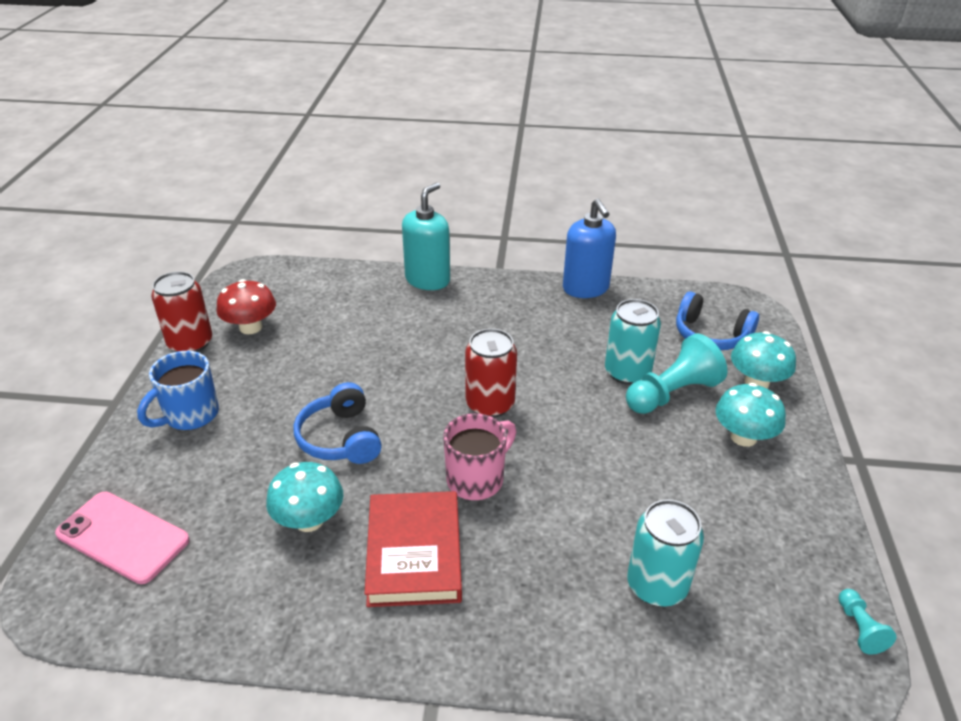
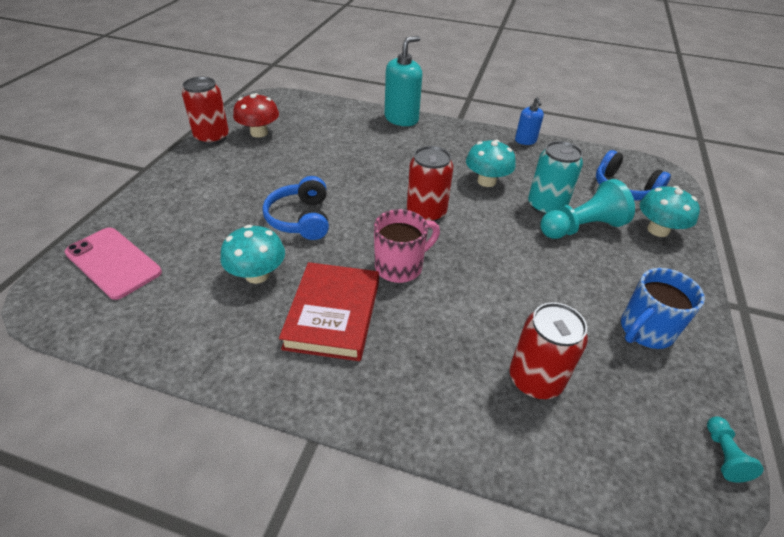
camera: 10 degrees right, 5 degrees up
(190, 415) = (194, 185): blue mug -> blue mug (644, 331)
(586, 288) = (525, 141): blue soap dispenser -> blue soap dispenser, size x0.57
(656, 585) = (535, 379): turquoise can -> red can
(743, 437) = (638, 271): turquoise mushroom -> turquoise mushroom (486, 181)

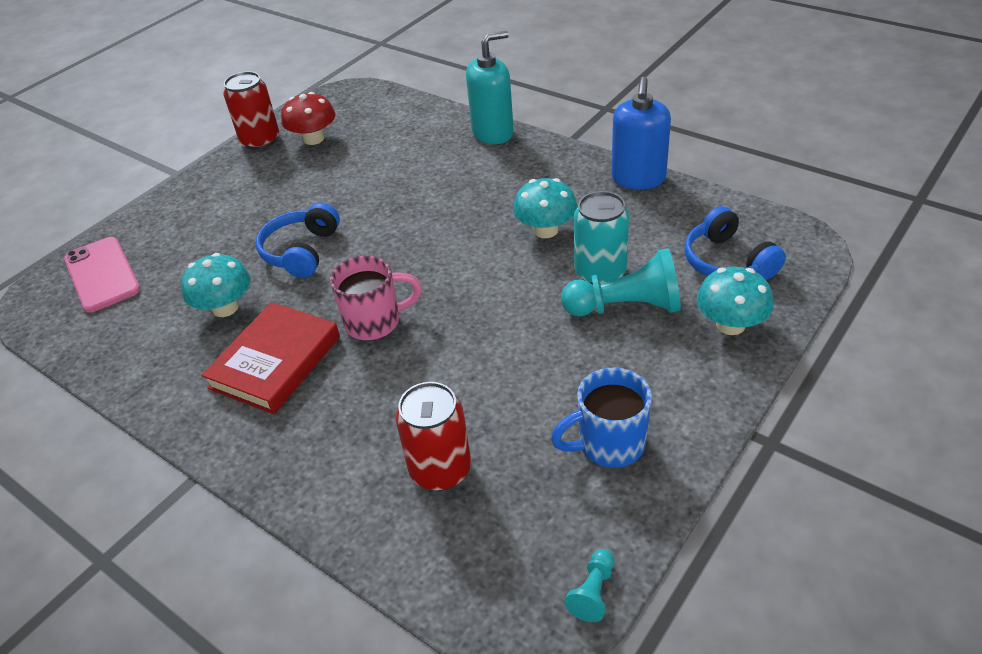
camera: 25 degrees right, 0 degrees up
(426, 212) = (444, 262): red can -> none
(525, 141) = (638, 178): blue soap dispenser -> blue soap dispenser, size x1.76

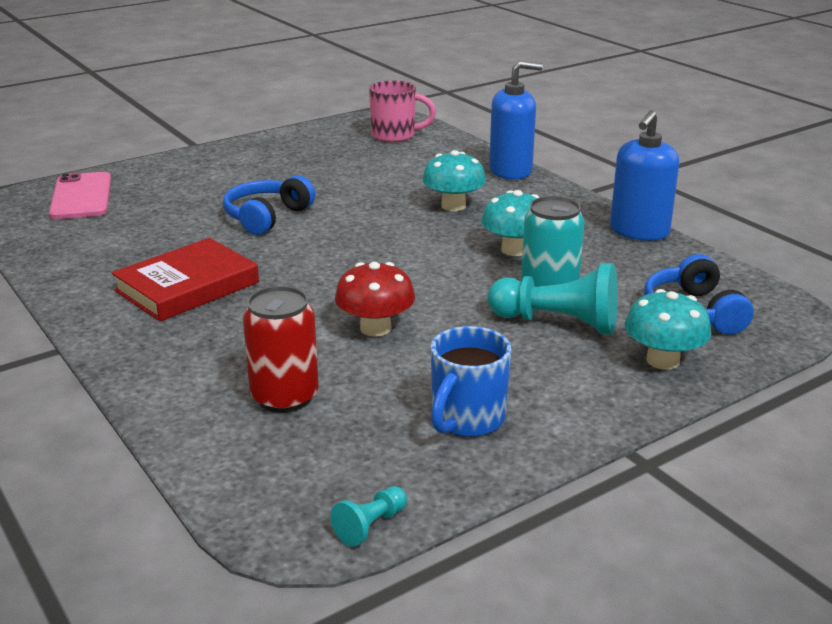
camera: 15 degrees right, 15 degrees down
(225, 308) = (170, 240): turquoise mushroom -> turquoise mushroom (453, 206)
(260, 140) = (284, 136): red can -> none
(313, 139) = (334, 144): red mushroom -> red mushroom (375, 328)
(375, 322) = (299, 279): pink mug -> pink mug (395, 136)
(493, 133) = (511, 171): turquoise soap dispenser -> blue soap dispenser
(608, 444) = (466, 420): blue mug -> blue mug turned 60 degrees counterclockwise

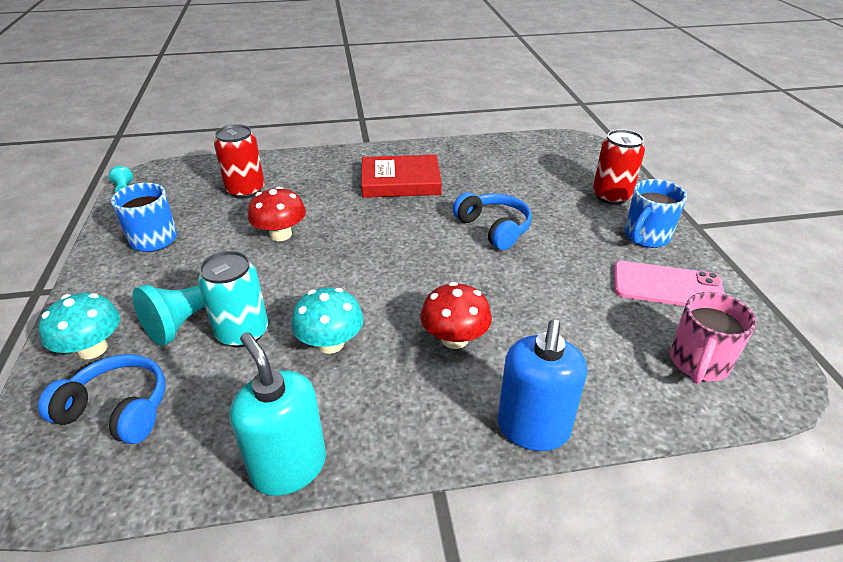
camera: 115 degrees right, 10 degrees up
(81, 196) = (578, 163): pink phone -> pink phone (667, 286)
(160, 175) = (611, 196): none -> red can
(187, 287) = (400, 181): red book -> red book turned 75 degrees counterclockwise
(235, 157) = (646, 237): none -> blue mug
(453, 206) = (454, 339): turquoise mushroom -> red mushroom
(639, 231) = (289, 467): blue soap dispenser -> turquoise soap dispenser

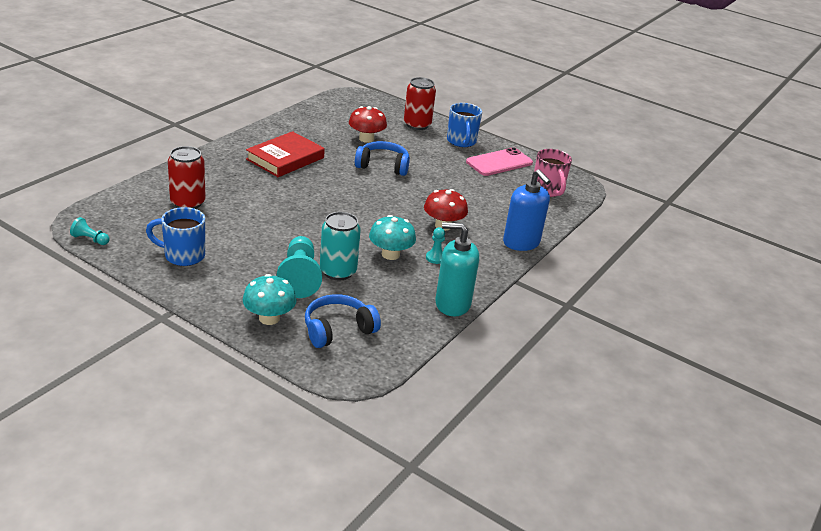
camera: 50 degrees left, 5 degrees down
(280, 234) = (265, 218): red mushroom -> red mushroom (366, 139)
(375, 380) = (435, 258): none -> turquoise pawn

